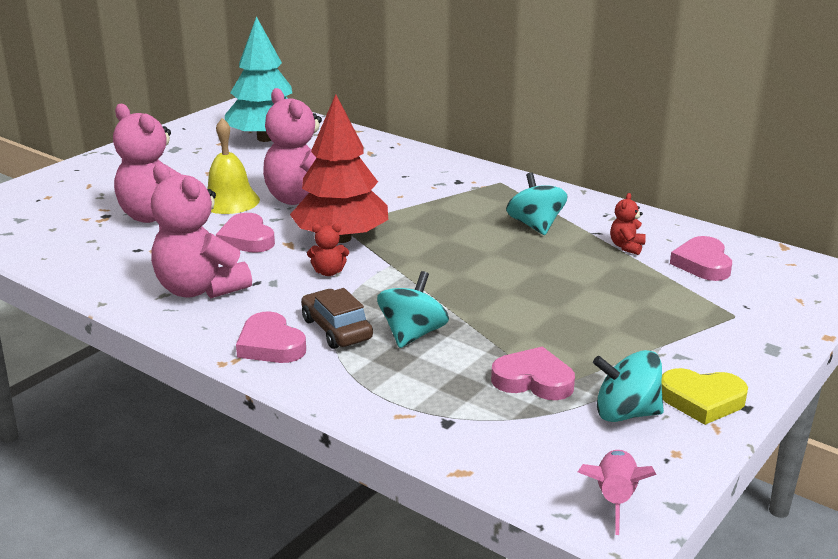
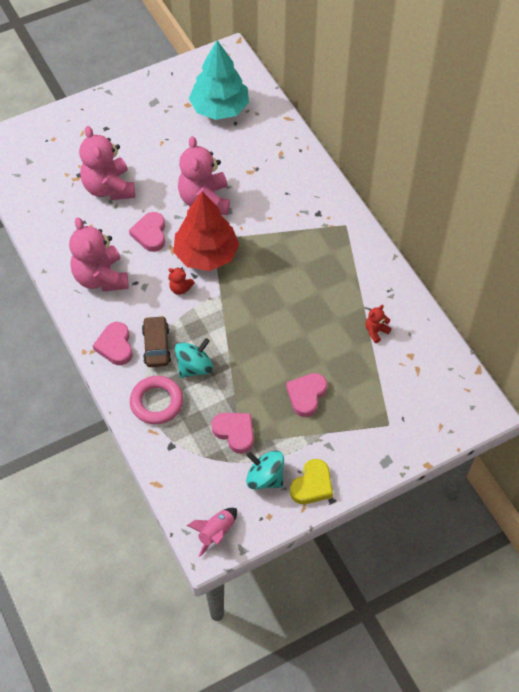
camera: 25 degrees right, 30 degrees up
(230, 201) = (159, 185): yellow bell -> none
(384, 383) = (156, 402): none -> pink ring
(535, 226) = (334, 286): turquoise spinning top -> none
(702, 264) = (410, 368): pink heart -> pink heart (306, 395)
(702, 400) = (312, 485): yellow heart -> yellow heart turned 90 degrees counterclockwise

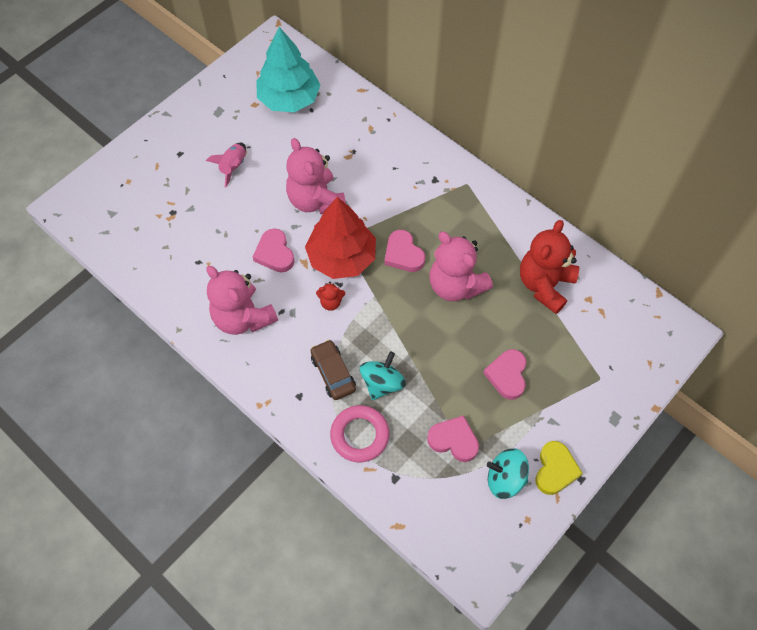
camera: 20 degrees left, 5 degrees up
(109, 188) = (210, 217): pink teddy bear -> pink teddy bear (455, 285)
(115, 346) = (290, 387): pink heart -> pink heart (403, 254)
(216, 533) = (482, 558): pink rocket -> pink rocket (233, 167)
(376, 331) = (545, 285): red teddy bear -> red teddy bear, size x2.28

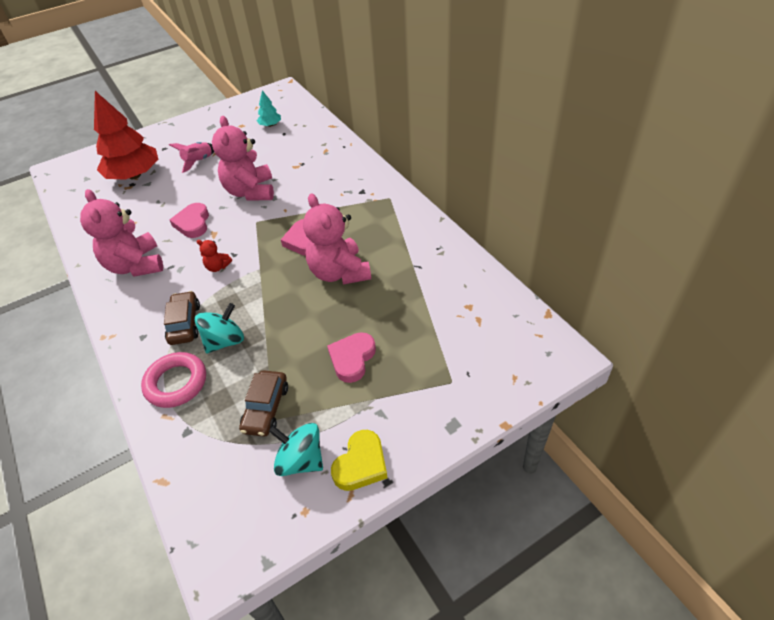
camera: 20 degrees right, 15 degrees down
(289, 99) = (270, 125): turquoise tree -> turquoise tree, size x0.45
(342, 257) = (248, 235): red tree -> red tree (134, 175)
(453, 440) = (266, 408): pink heart -> brown car
(545, 285) = (428, 286): red teddy bear -> none

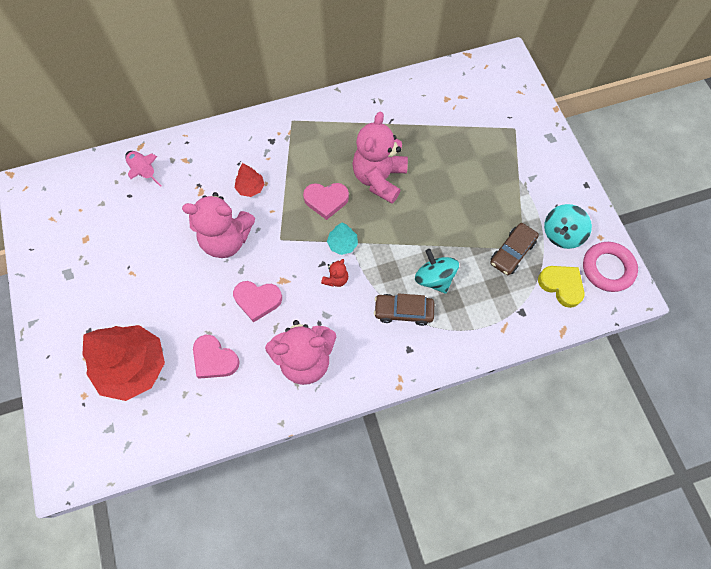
camera: 80 degrees left, 20 degrees up
(176, 383) = (471, 319): pink ring -> pink ring (607, 268)
(198, 161) = (140, 291): pink rocket -> pink rocket (144, 172)
(266, 408) = (512, 252): brown car -> brown car turned 105 degrees clockwise
(270, 125) = (103, 207): turquoise tree -> turquoise tree (342, 244)
(306, 192) = (250, 188): none -> red tree
(339, 272) = (379, 178): pink teddy bear -> pink teddy bear turned 120 degrees clockwise
(352, 359) = (478, 186): pink heart -> pink heart (214, 359)
(361, 464) = (571, 197): yellow heart -> yellow heart (561, 285)

